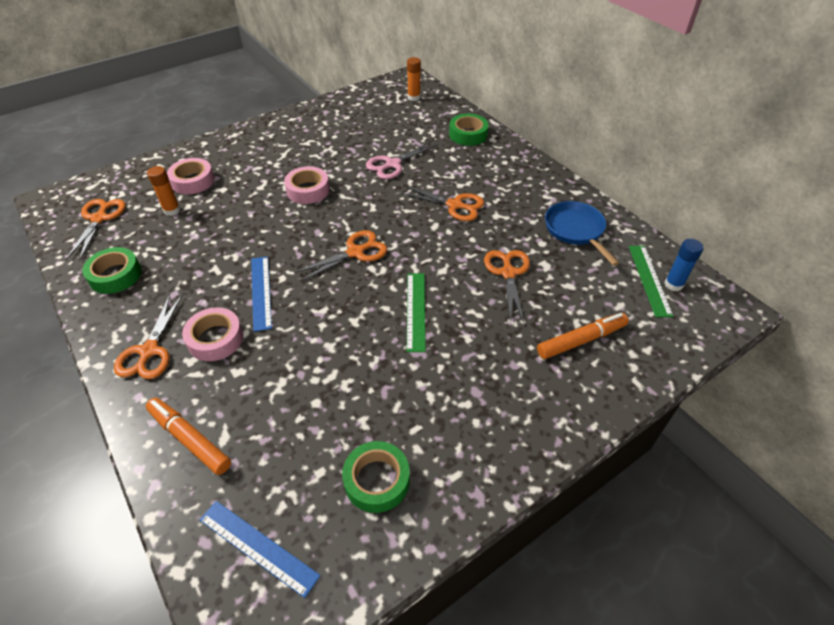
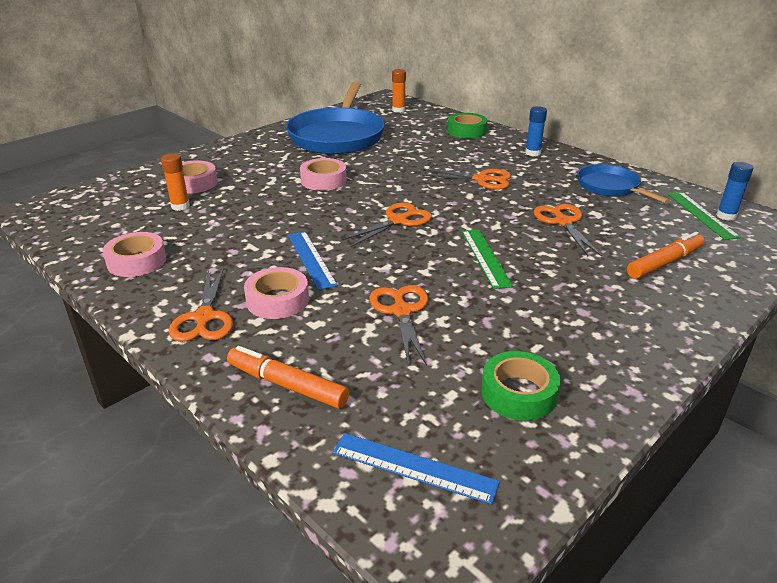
camera: 10 degrees left, 15 degrees down
(99, 218) = (98, 219): orange scissors -> orange scissors (401, 311)
(115, 275) = (137, 261): green tape -> pink tape
(342, 129) = (337, 136): none -> blue pan
(392, 164) = (402, 156): pink scissors -> none
(520, 173) = (532, 153): none -> blue glue stick

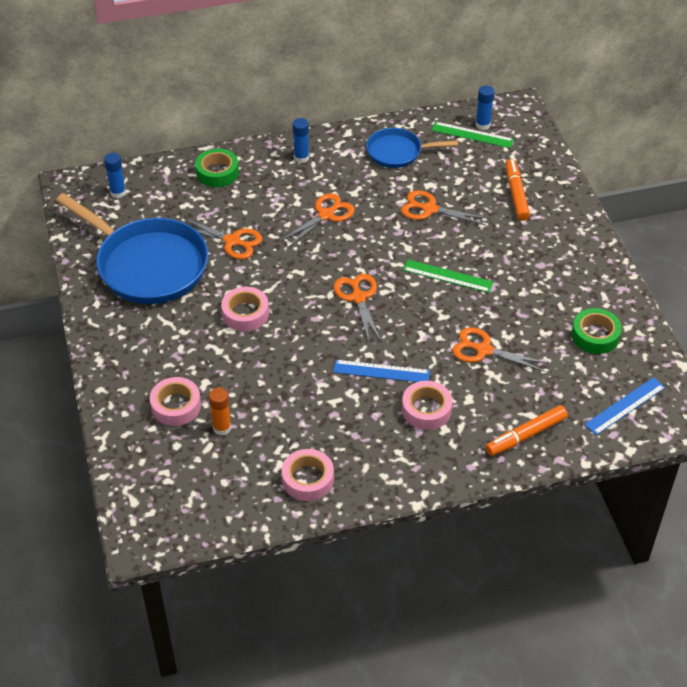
camera: 60 degrees left, 15 degrees up
(204, 318) = (422, 457): orange scissors -> orange scissors (232, 241)
(398, 110) = (118, 192): orange glue stick -> blue glue stick

